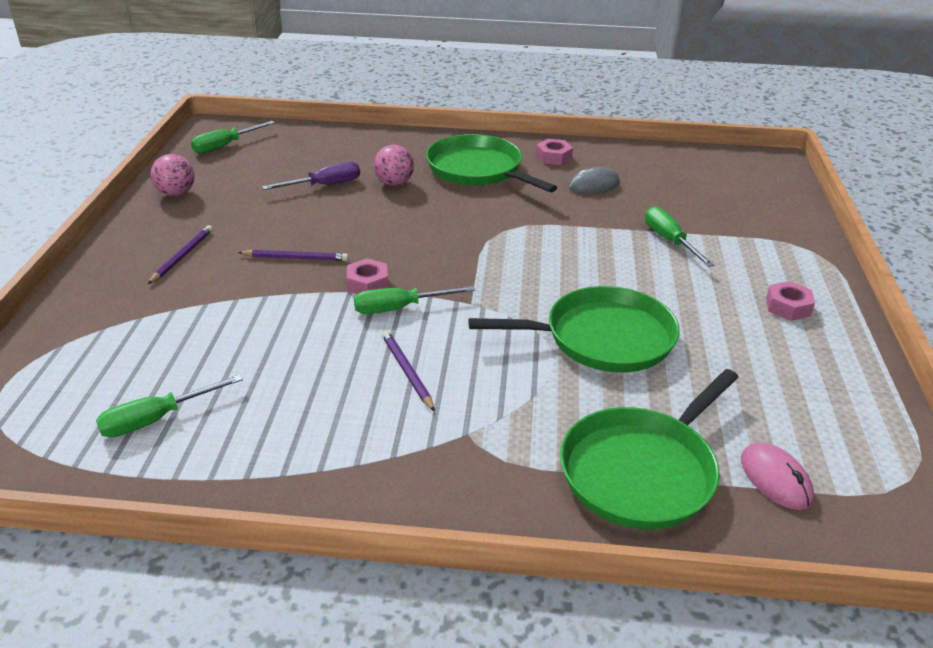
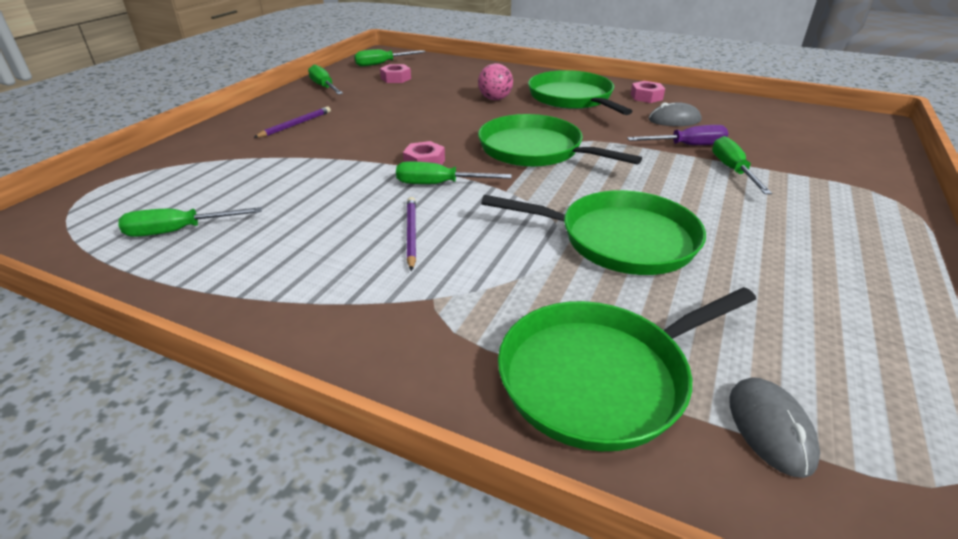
camera: 20 degrees right, 0 degrees up
(176, 193) = (324, 87): pink ball -> green screwdriver
(296, 258) = (379, 137): purple pencil -> none
(324, 185) = (438, 94): purple screwdriver -> purple screwdriver (687, 145)
(474, 247) = (535, 150): none -> green pan
(775, 479) = (770, 428): pink mouse -> grey mouse
(788, 307) = (849, 246): pink nut -> pink nut (396, 78)

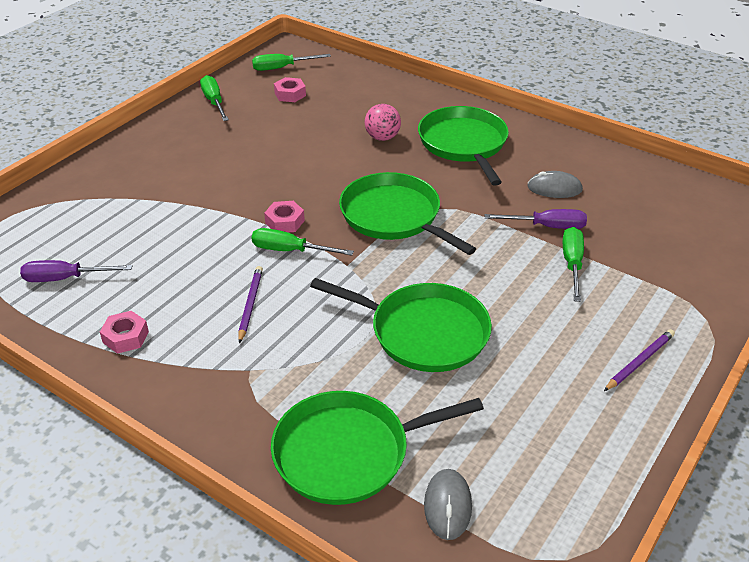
camera: 10 degrees right, 5 degrees up
(179, 231) = (65, 278): green screwdriver -> purple screwdriver
(295, 125) = (177, 157): purple pencil -> purple pencil (639, 361)
(646, 97) = (544, 149): pink nut -> pink nut (125, 337)

